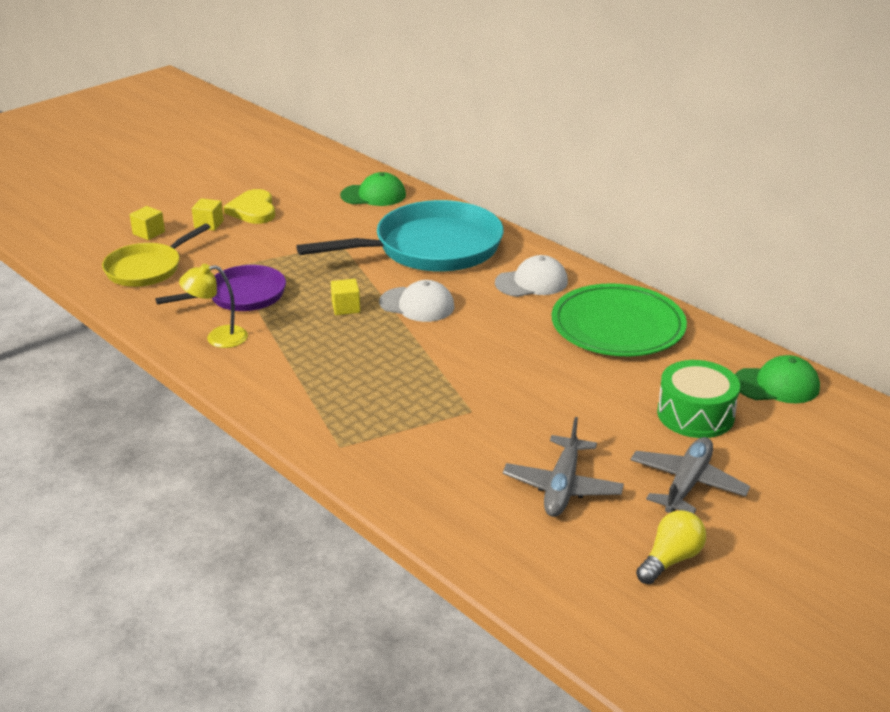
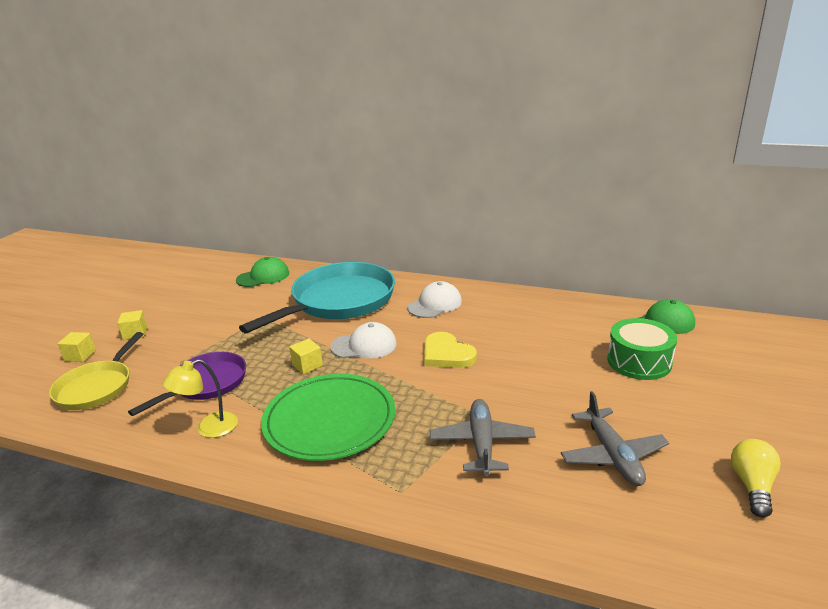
camera: 25 degrees left, 5 degrees down
(253, 210) = (169, 312): yellow heart -> yellow heart (447, 354)
(617, 326) = (523, 316): green plate -> green plate (329, 420)
(687, 484) = (692, 416): grey plane -> grey plane (482, 443)

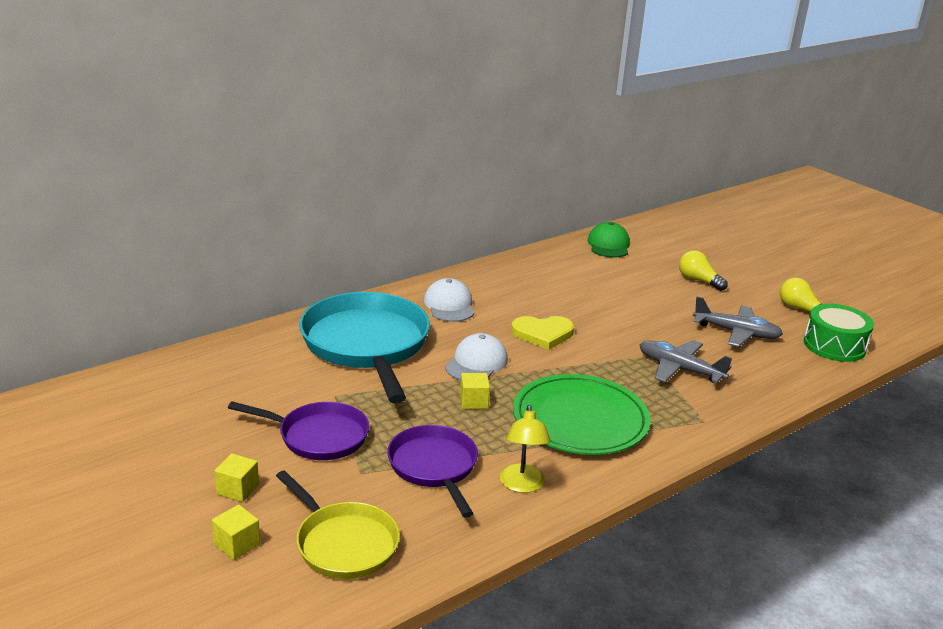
camera: 60 degrees left, 0 degrees up
(210, 332) = (318, 436): none -> purple pan
(263, 276) = (225, 366): green cap -> none
(639, 361) = (645, 275): green drum -> green drum (834, 346)
(687, 393) = (698, 281): none -> yellow light bulb

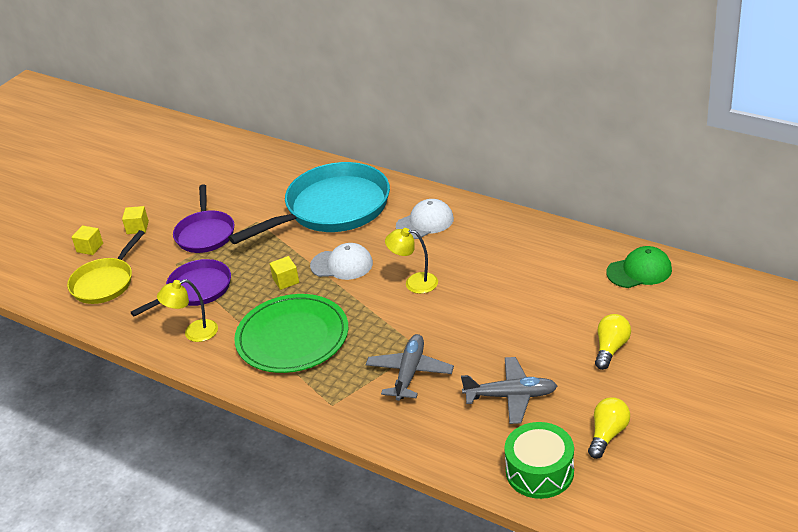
camera: 75 degrees right, 10 degrees up
(543, 334) = (414, 283): yellow heart -> yellow lamp
(736, 333) = (511, 396): grey plane -> grey plane turned 90 degrees counterclockwise

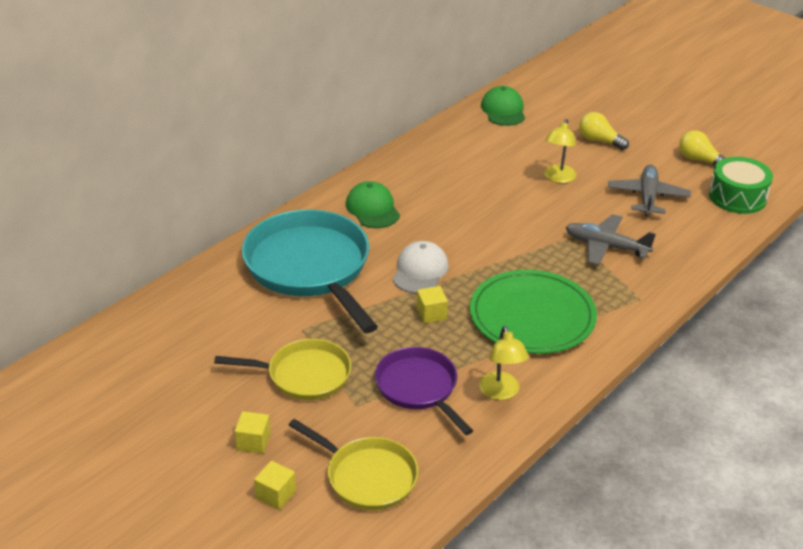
camera: 85 degrees left, 0 degrees up
(205, 233) = (304, 375): purple pan -> yellow pan
(414, 283) = (471, 227): yellow lamp -> yellow lamp (558, 178)
(425, 222) = (372, 209): white cap -> green cap

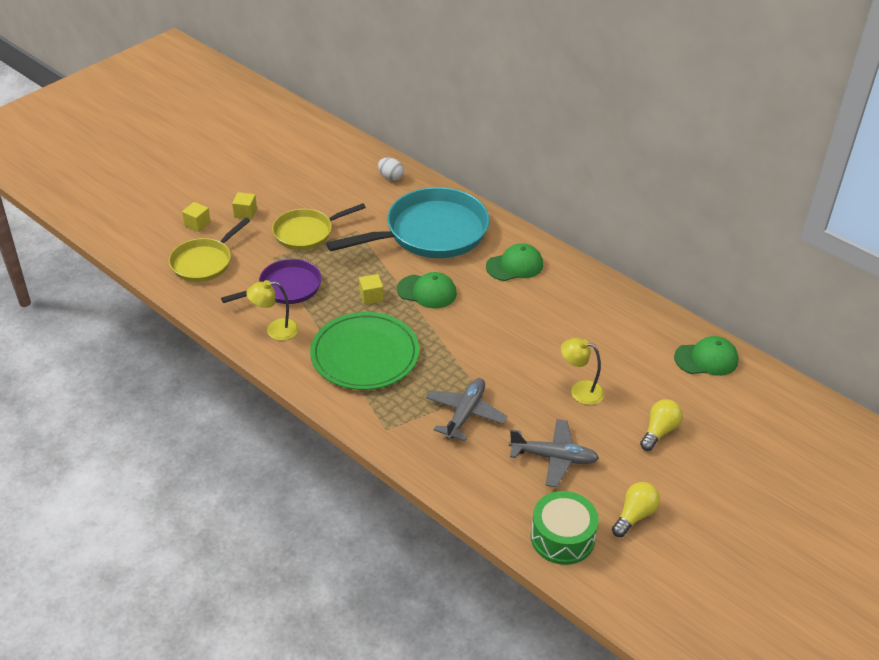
camera: 90 degrees right, 5 degrees up
(188, 302) = (390, 177): none -> white egg
(304, 375) = (307, 232): yellow pan -> yellow pan turned 60 degrees clockwise
(420, 271) = (427, 291): white cap -> green cap

